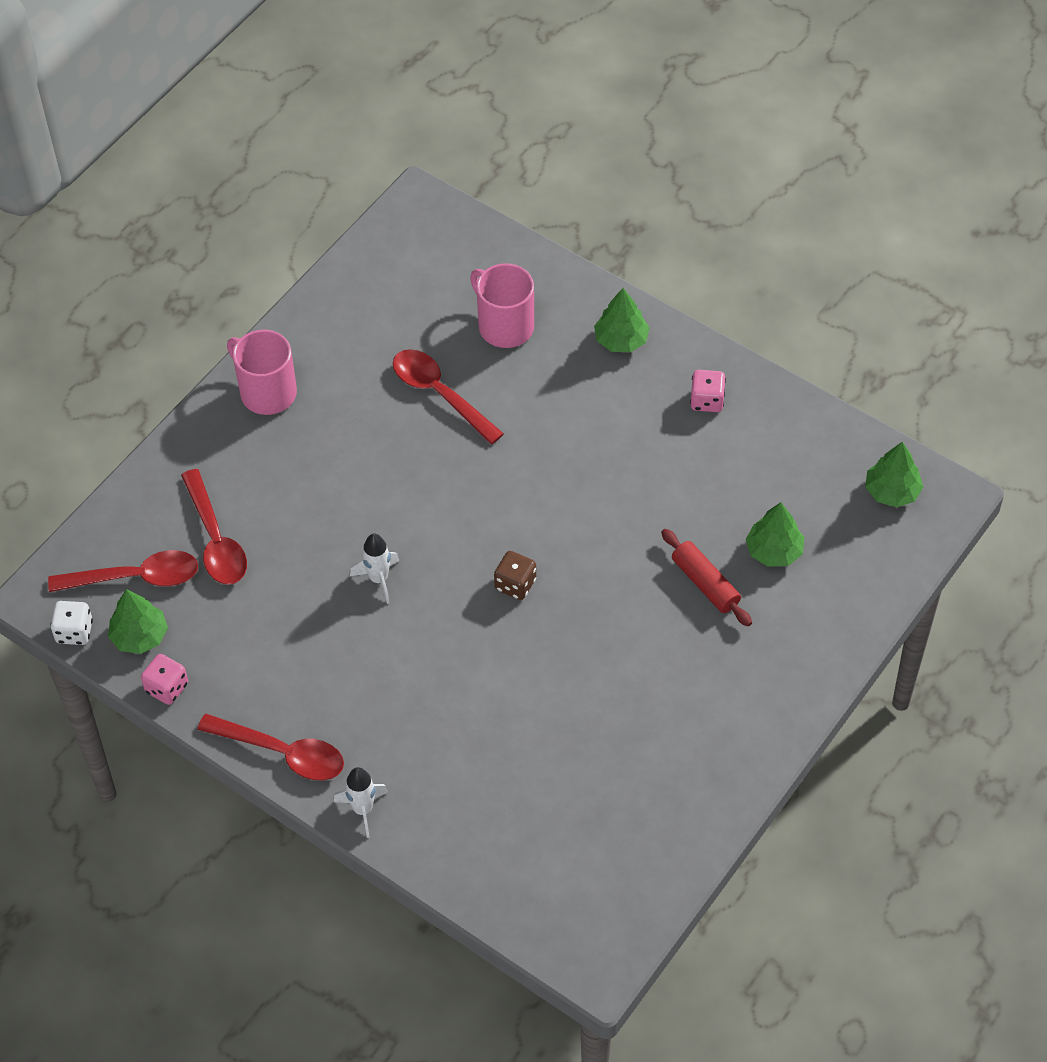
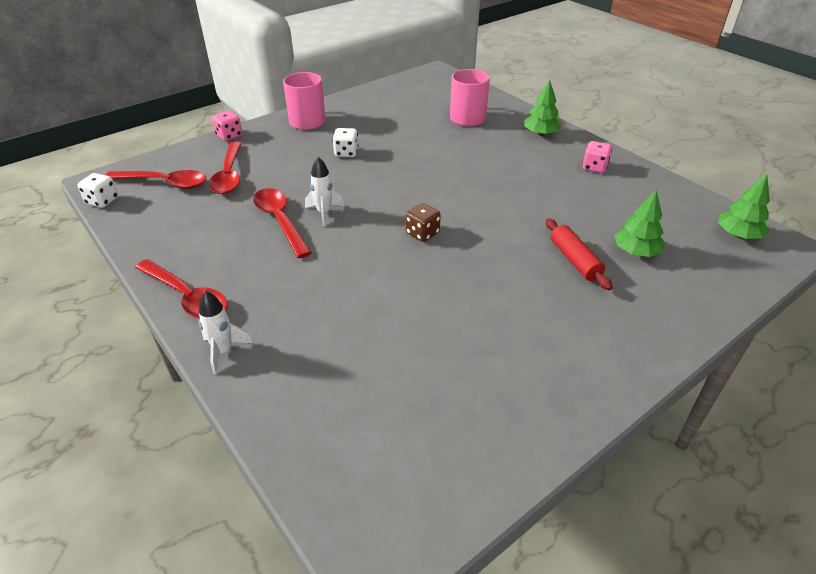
camera: 15 degrees right, 15 degrees down
(140, 636) = (142, 211): green tree -> none
(167, 688) = (136, 241): pink dice -> pink dice (229, 136)
(357, 452) = (346, 153): none -> white dice
(440, 394) = (413, 138): red spoon -> red spoon (280, 221)

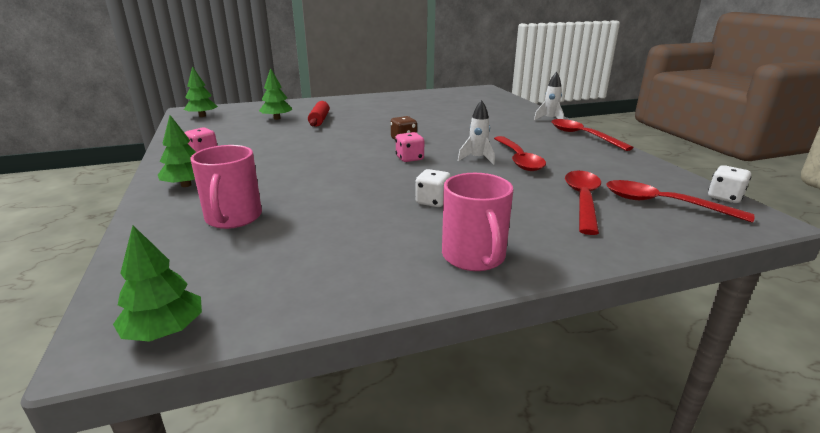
camera: 160 degrees left, 15 degrees down
(229, 136) = (606, 254): pink dice -> pink dice (409, 158)
(422, 76) = (165, 331): none -> green tree

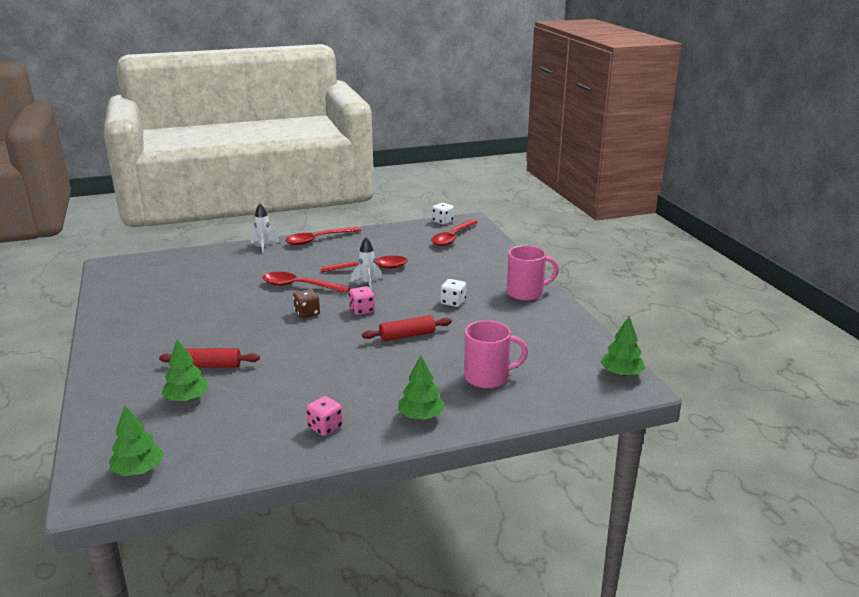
camera: 90 degrees left, 0 degrees up
(348, 178) = (407, 335): none -> red rolling pin
(582, 200) = (448, 257): red spoon -> red spoon (299, 286)

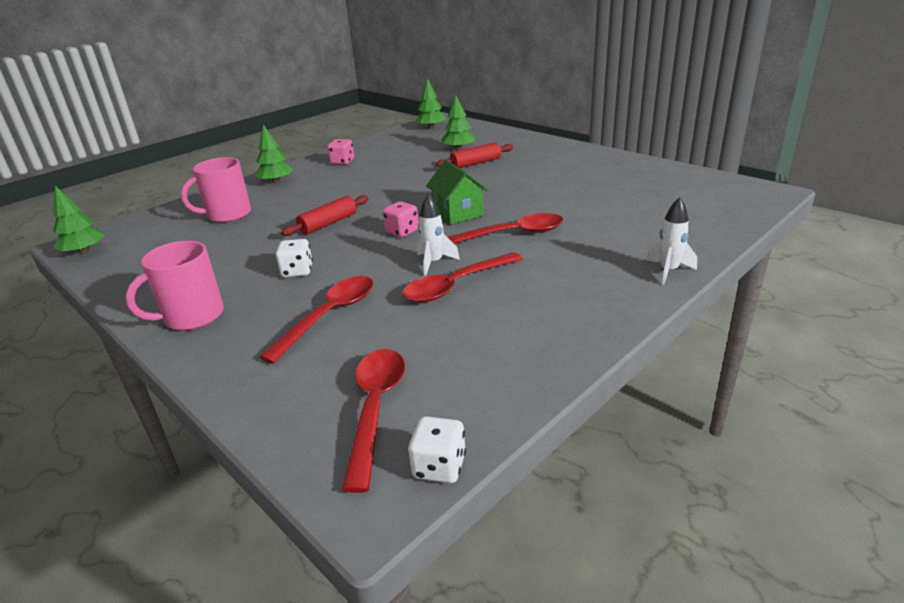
camera: 155 degrees right, 5 degrees up
(307, 313) = (458, 213): brown dice -> green house
(318, 240) = (614, 310): red spoon -> red spoon (329, 316)

